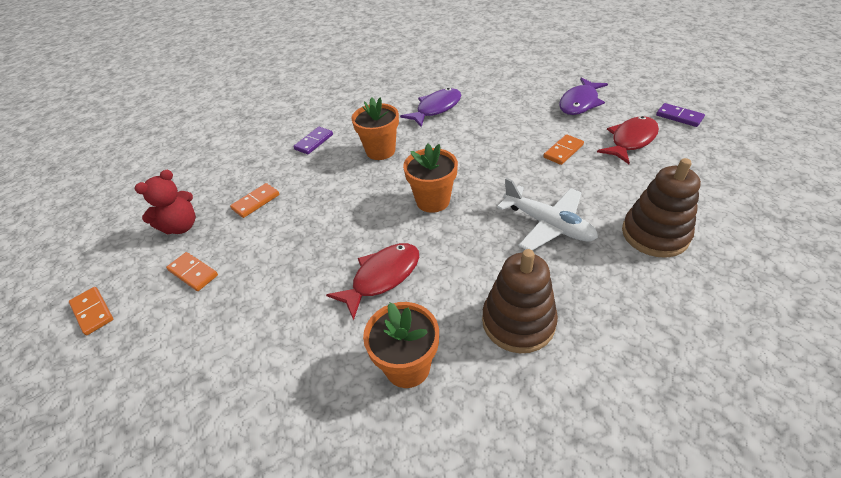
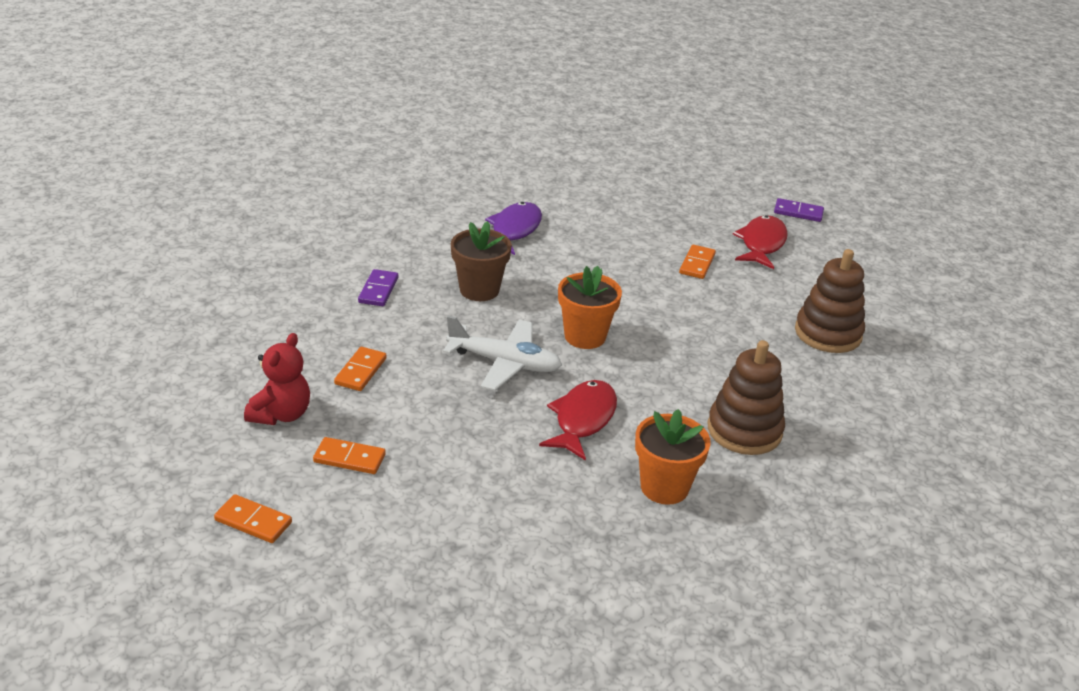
camera: 30 degrees left, 10 degrees down
(380, 151) = (479, 290): orange flower pot -> brown flower pot
(548, 224) = (723, 341): white plane -> white plane (504, 363)
(580, 103) = (685, 206): purple fish -> none

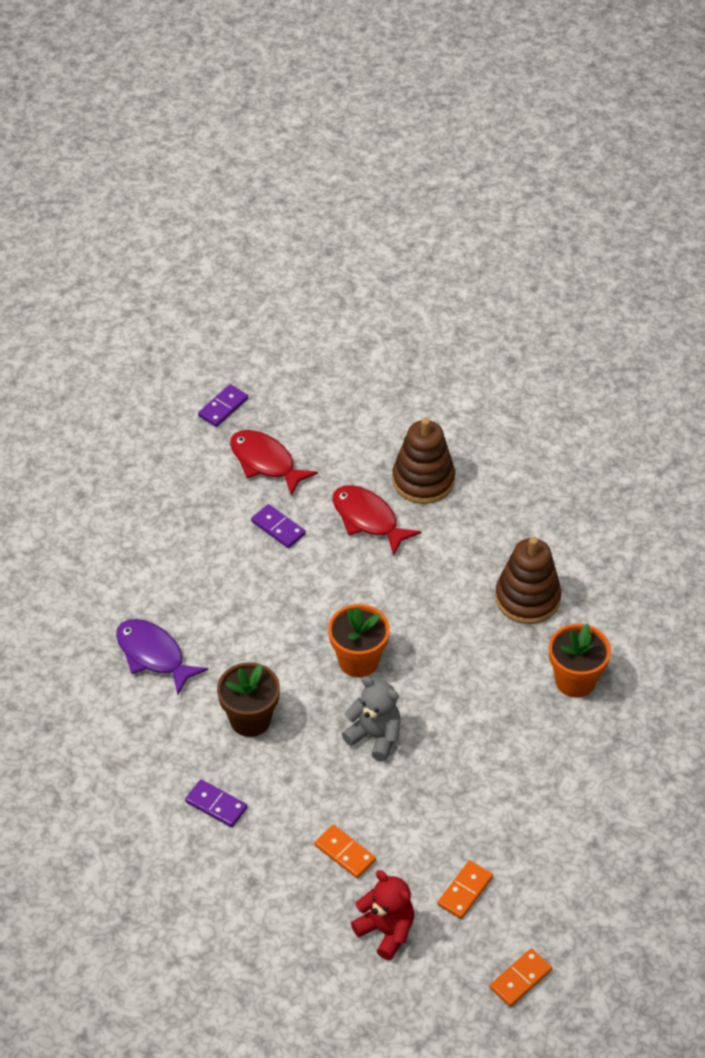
camera: 65 degrees left, 15 degrees up
(504, 363) = (375, 736): white plane -> grey teddy bear
(583, 419) = (474, 705): red fish -> red fish (368, 519)
(697, 264) = (278, 528): orange domino -> purple domino

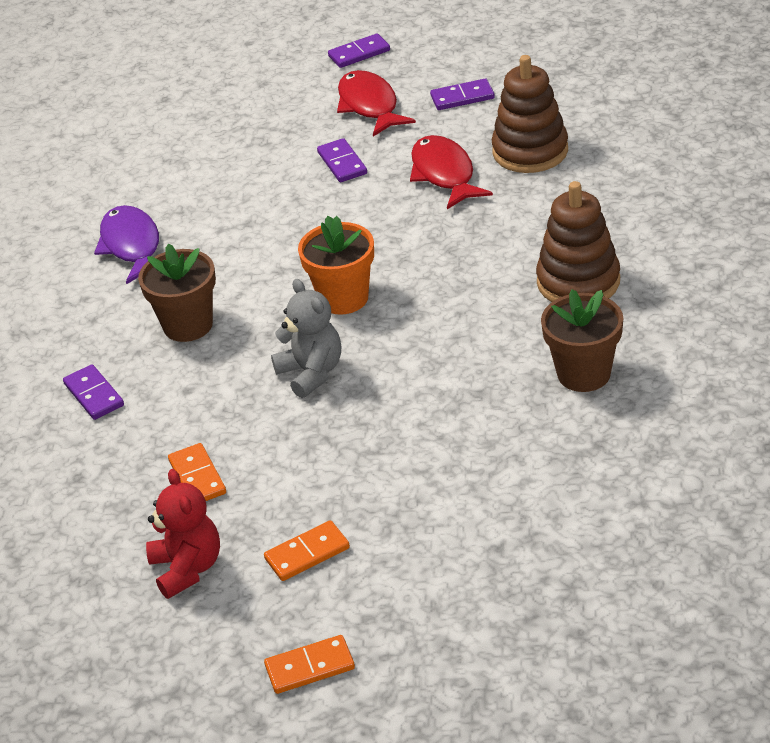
camera: 30 degrees right, 10 degrees down
(338, 436) = (462, 97): none -> purple domino
(575, 680) = (584, 374): orange flower pot -> brown flower pot

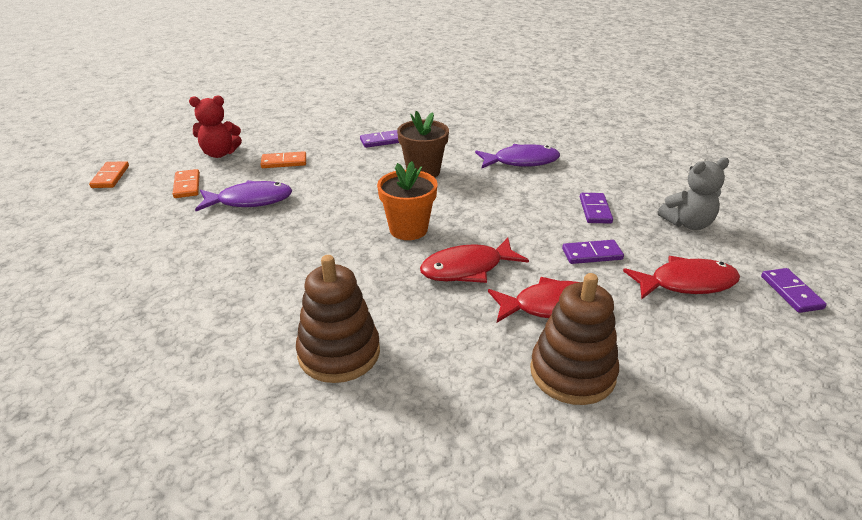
camera: 100 degrees right, 5 degrees down
(311, 373) = (338, 206): grey teddy bear -> grey teddy bear (687, 223)
(326, 463) = (250, 201): none -> purple fish
(405, 237) = (467, 268): none -> red fish
(462, 97) = (693, 346): purple domino -> purple domino (595, 210)
(584, 374) = (221, 325): brown flower pot -> none

